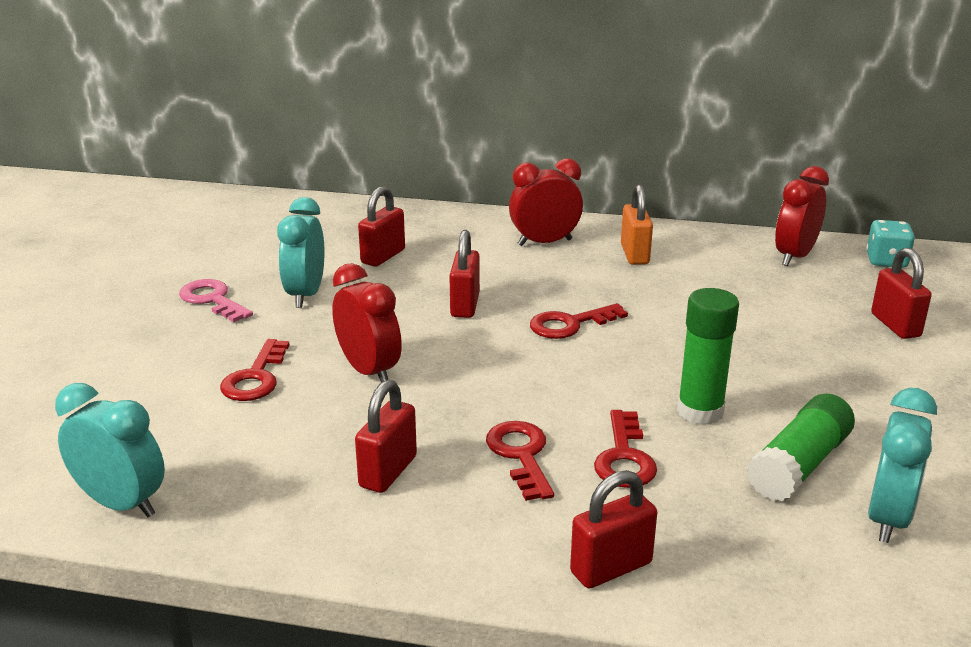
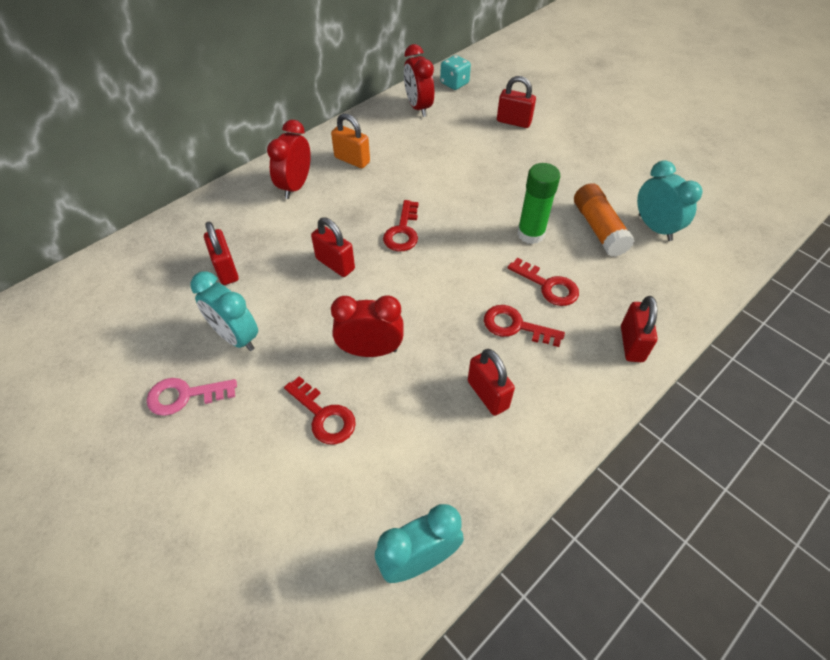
camera: 55 degrees left, 25 degrees up
(799, 465) = (599, 229): green glue stick -> orange glue stick

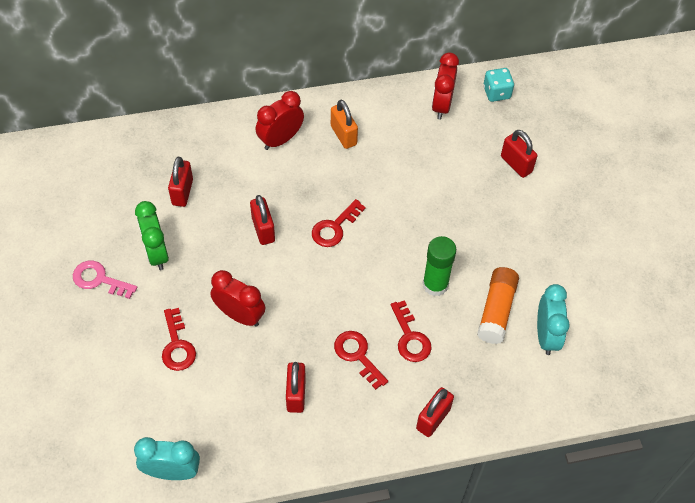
camera: 30 degrees right, 5 degrees up
(236, 337) = (157, 253): turquoise clock -> green clock

